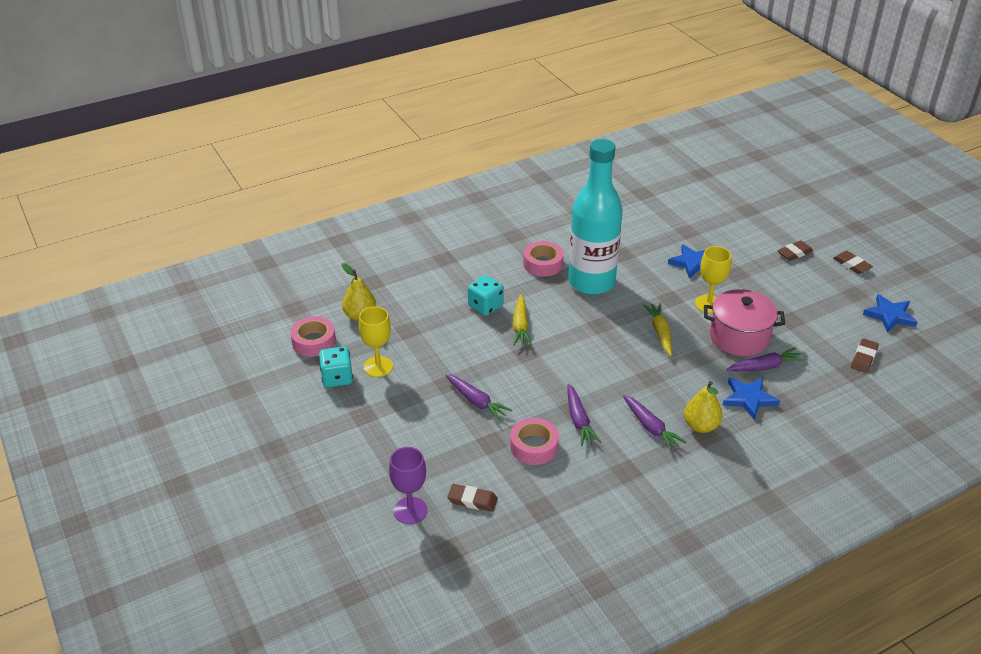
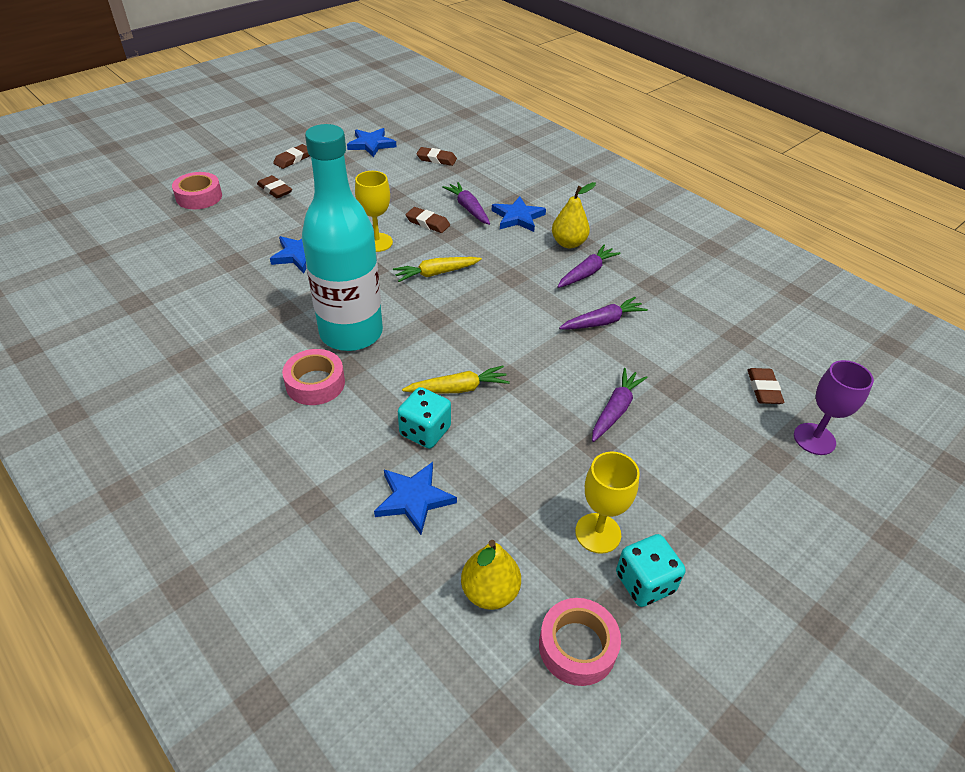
camera: 105 degrees left, 5 degrees up
(433, 295) = (414, 499): none -> blue star
(534, 446) = (659, 351): pink tape -> pink tape (199, 197)
(739, 337) = (427, 223): pink pot -> brown eraser

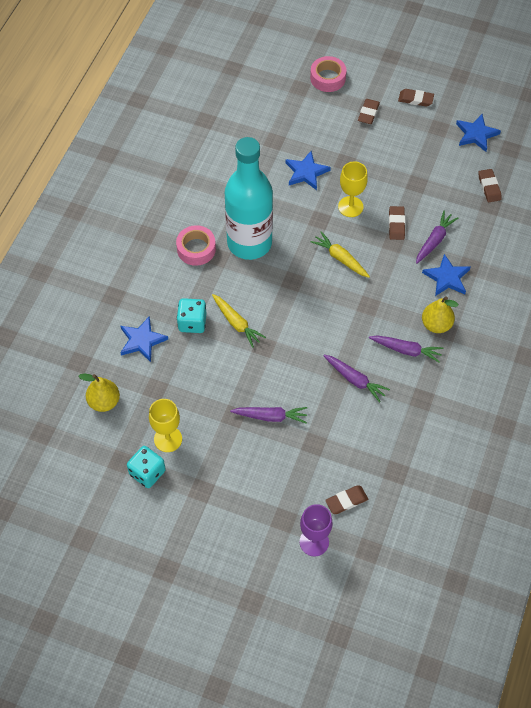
camera: 65 degrees right, 15 degrees up
(577, 646) = (93, 453): pink tape -> none

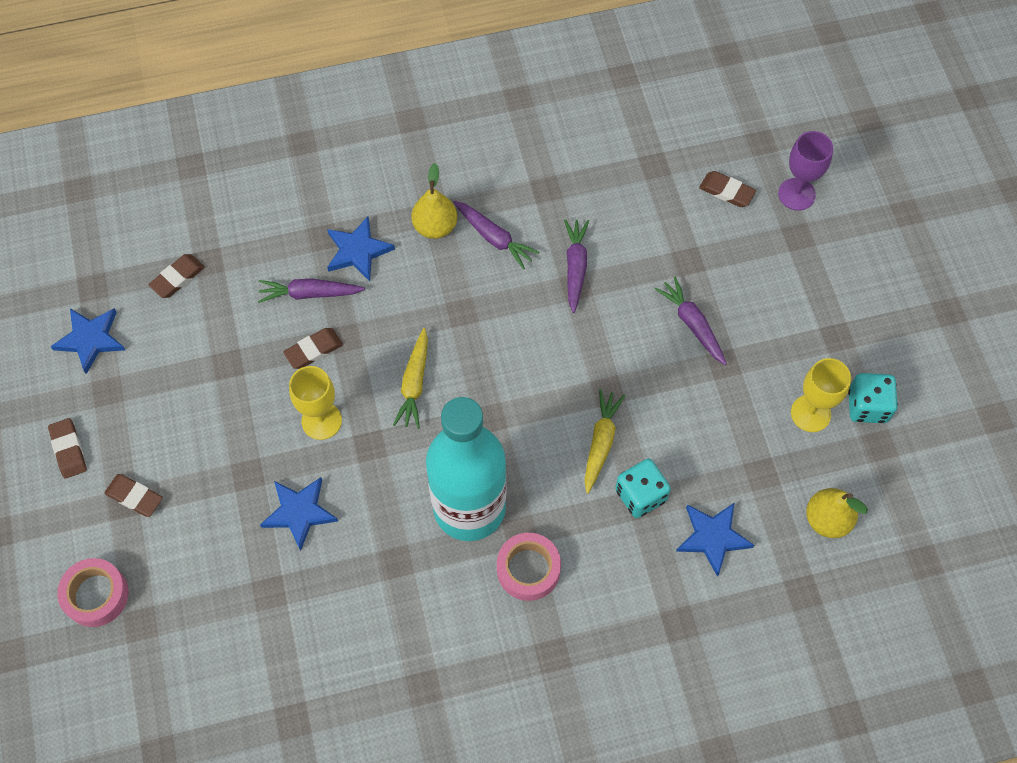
camera: 125 degrees left, 5 degrees up
(368, 113) = (134, 497): brown eraser -> brown eraser turned 45 degrees clockwise
(406, 350) = (494, 238): purple carrot -> purple carrot turned 150 degrees clockwise

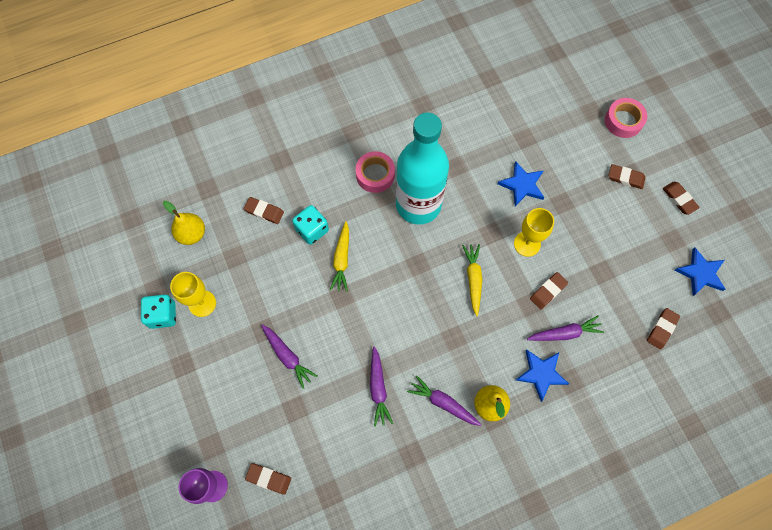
camera: 170 degrees right, 5 degrees up
(712, 537) = (264, 211): blue star -> brown eraser

